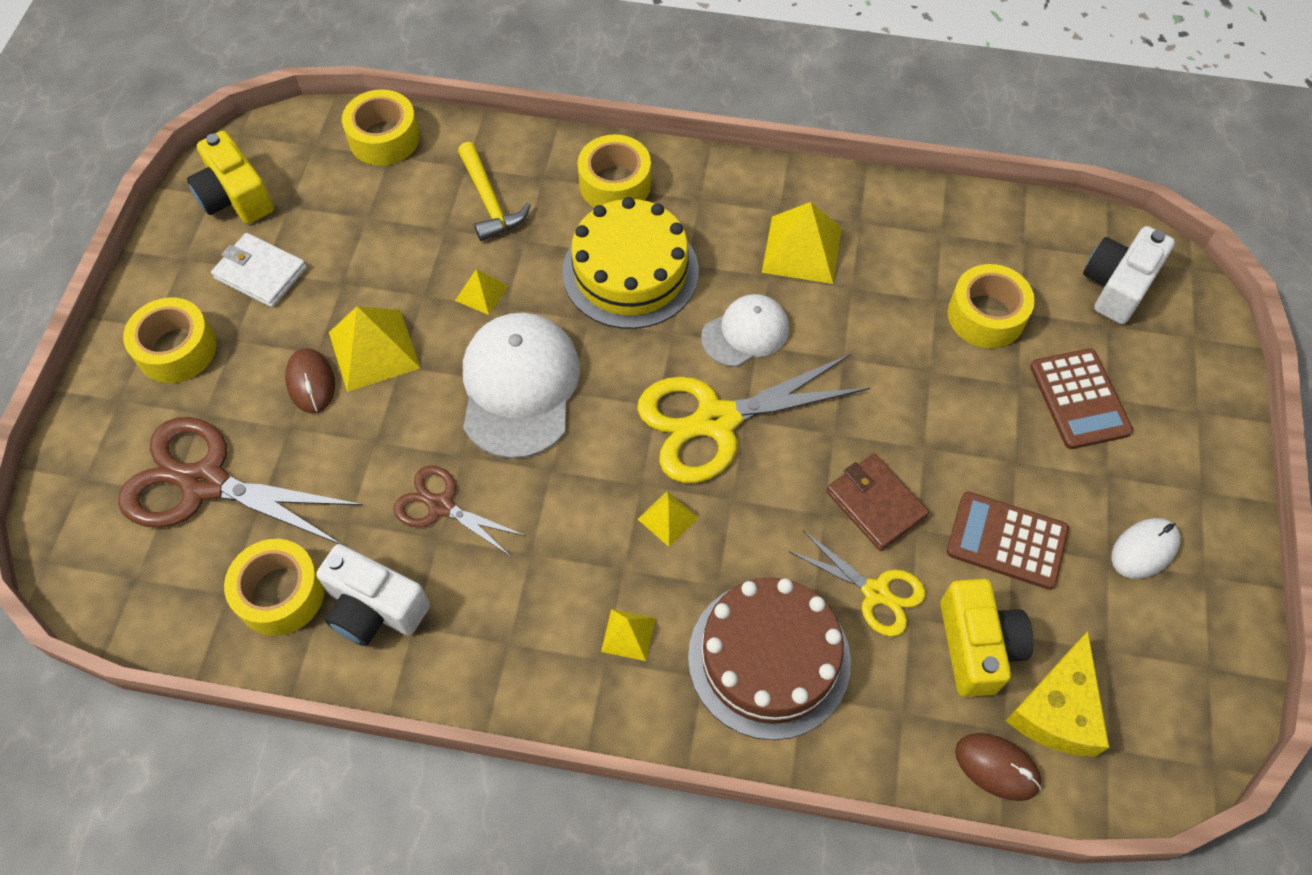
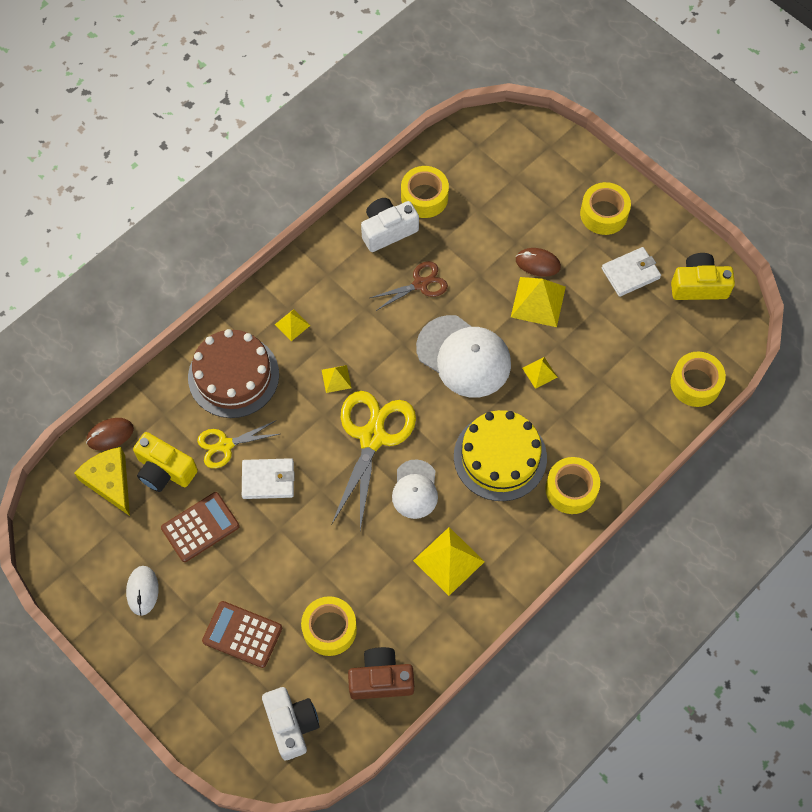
camera: 125 degrees right, 5 degrees up
(204, 483) = (509, 193): brown scissors -> none
(490, 201) = (604, 413): yellow hammer -> none
(875, 504) = (268, 480): brown wallet -> white wallet
(989, 234) = (381, 679): none -> brown camera

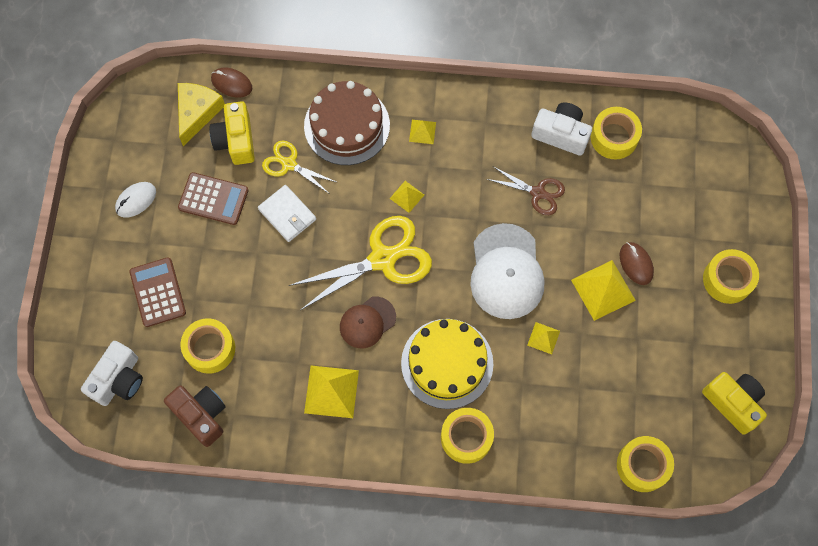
camera: 50 degrees right, 5 degrees up
(415, 489) = (367, 322): white cap -> brown cap
(630, 273) = (694, 341): white wallet -> none

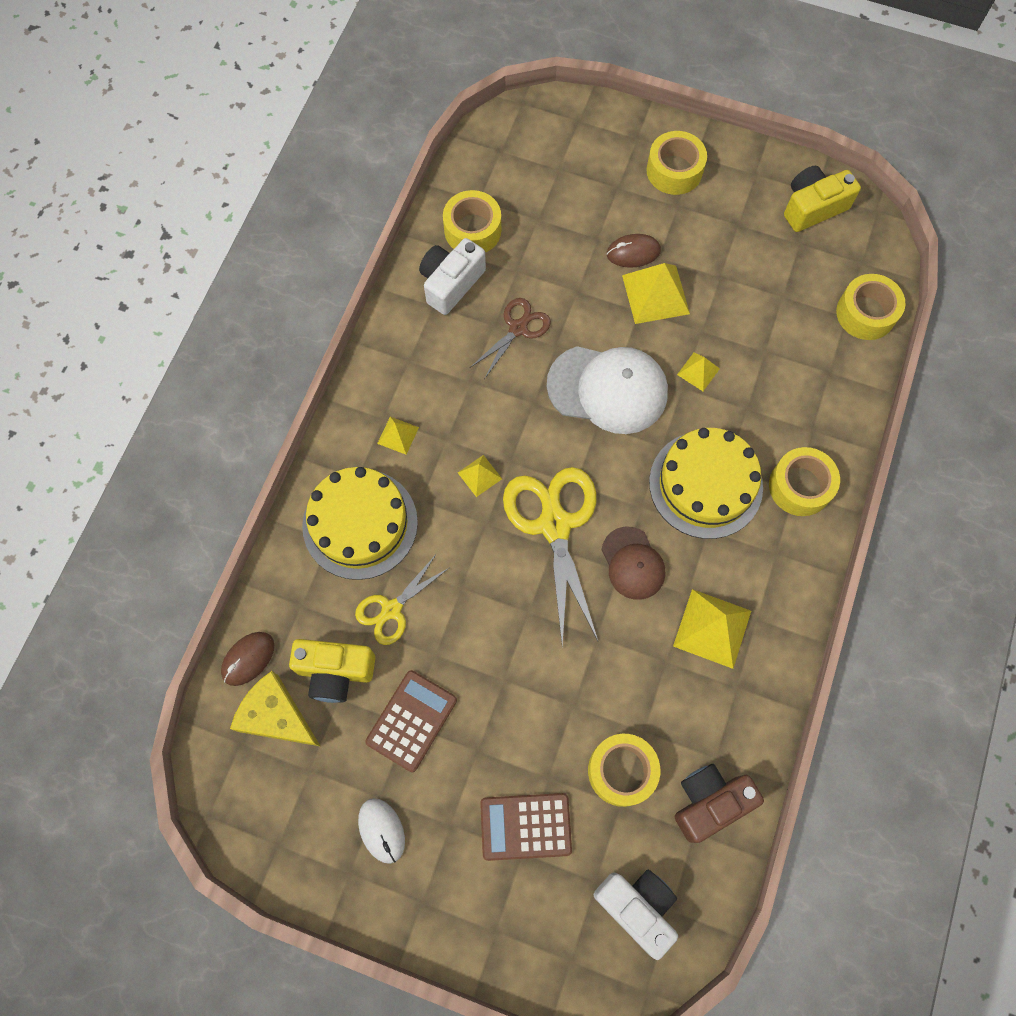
camera: 75 degrees left, 0 degrees up
(287, 214) = (462, 628): white wallet -> none
(347, 125) = (360, 523): brown cake -> yellow cake

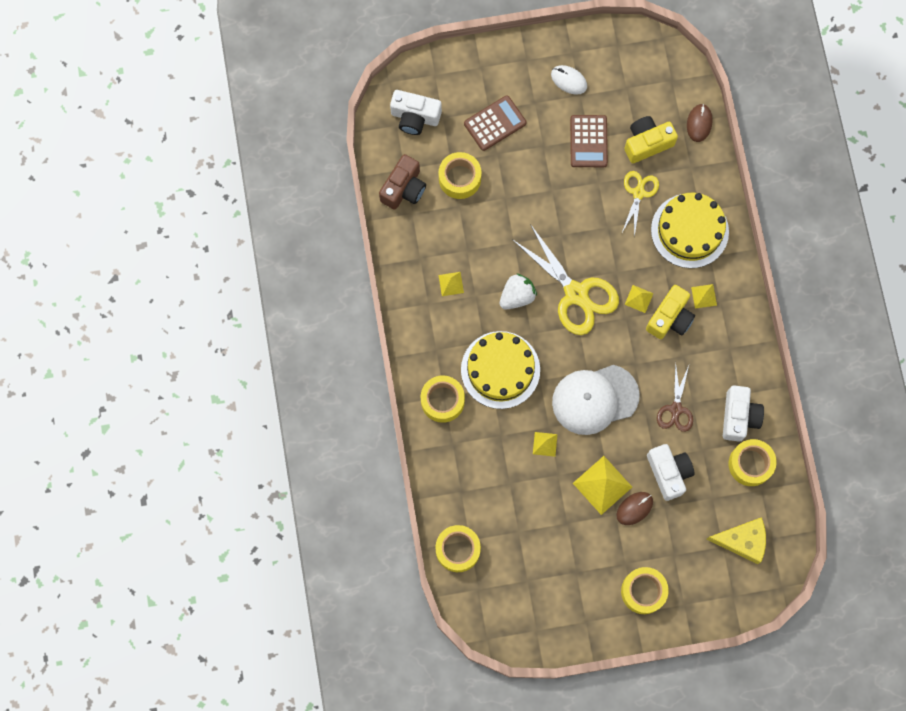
camera: 150 degrees right, 5 degrees up
(276, 715) = (663, 104): yellow cheese -> yellow cheese (742, 541)
(570, 268) = (669, 473): none -> white camera
(633, 563) = (517, 296): brown cap -> white strawberry
(712, 628) = (451, 284): yellow pyramid -> yellow pyramid, size x0.54
(812, 207) = (532, 616): yellow camera -> yellow camera (670, 318)

